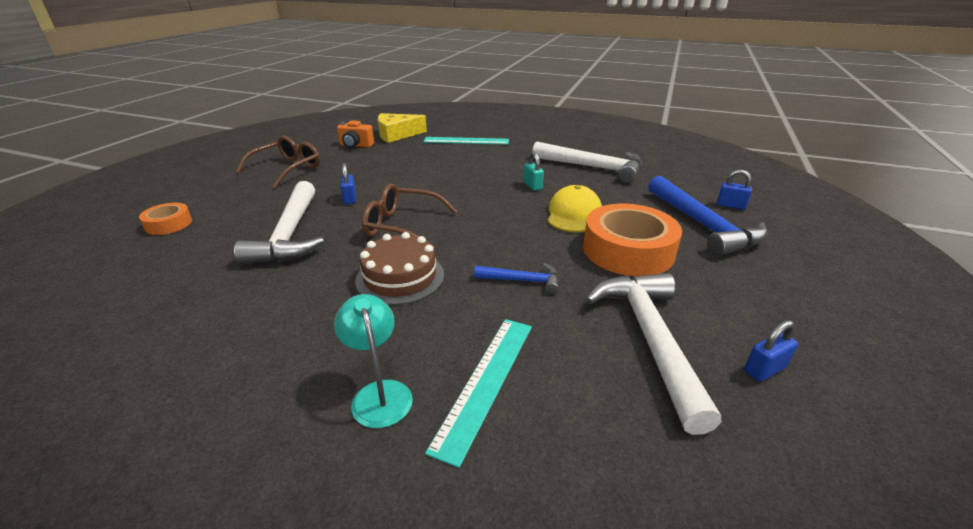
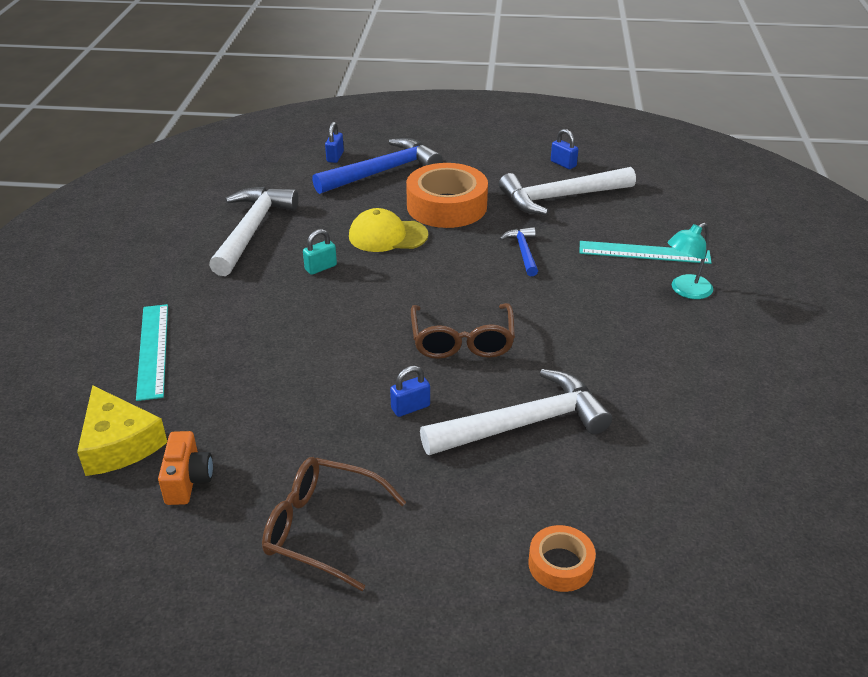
camera: 105 degrees left, 5 degrees up
(400, 277) = (557, 317): brown cake -> none

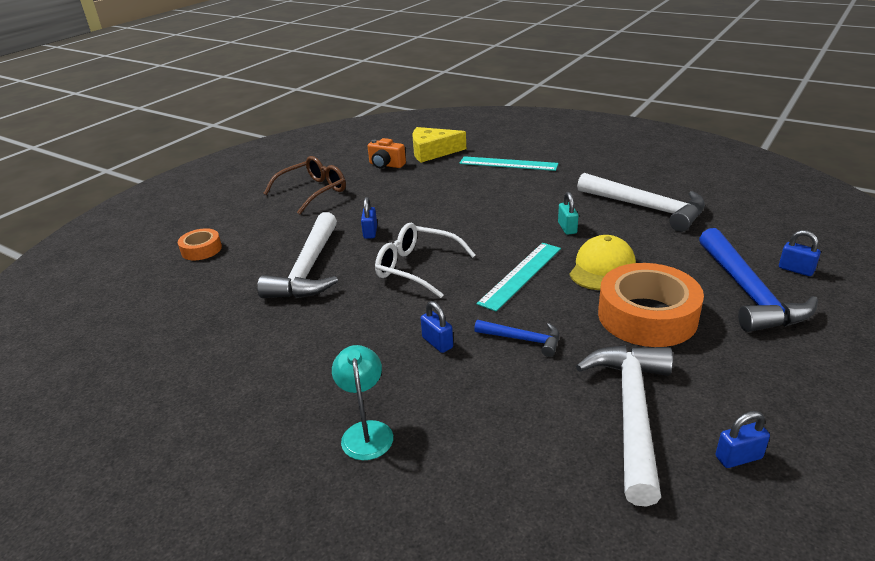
camera: 120 degrees right, 5 degrees down
(462, 341) = (416, 268): brown glasses -> white glasses
(564, 291) = (437, 343): none -> blue padlock
(644, 252) = (460, 434): turquoise ruler -> turquoise ruler (521, 275)

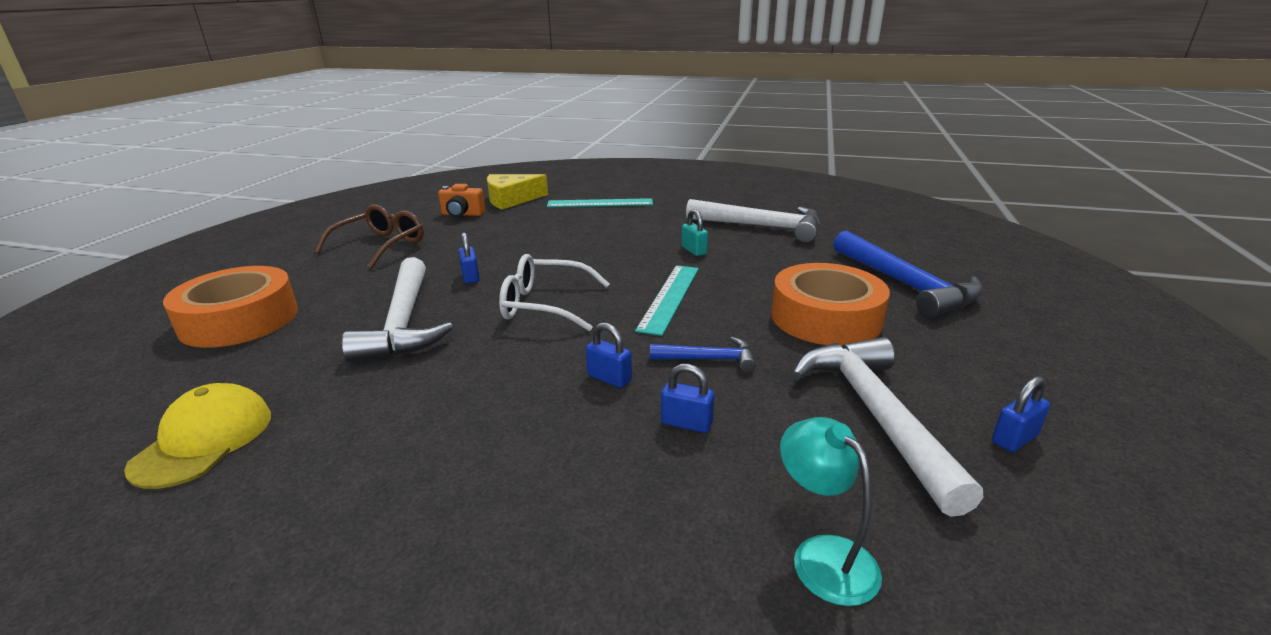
camera: 20 degrees left, 5 degrees down
(201, 249) = (239, 319): orange tape -> orange tape, size x1.96
(366, 431) = (565, 500): turquoise lamp -> turquoise lamp (823, 555)
(602, 268) = (751, 281): yellow cap -> yellow cap (204, 440)
(796, 270) = (932, 261): blue padlock -> blue padlock (686, 423)

